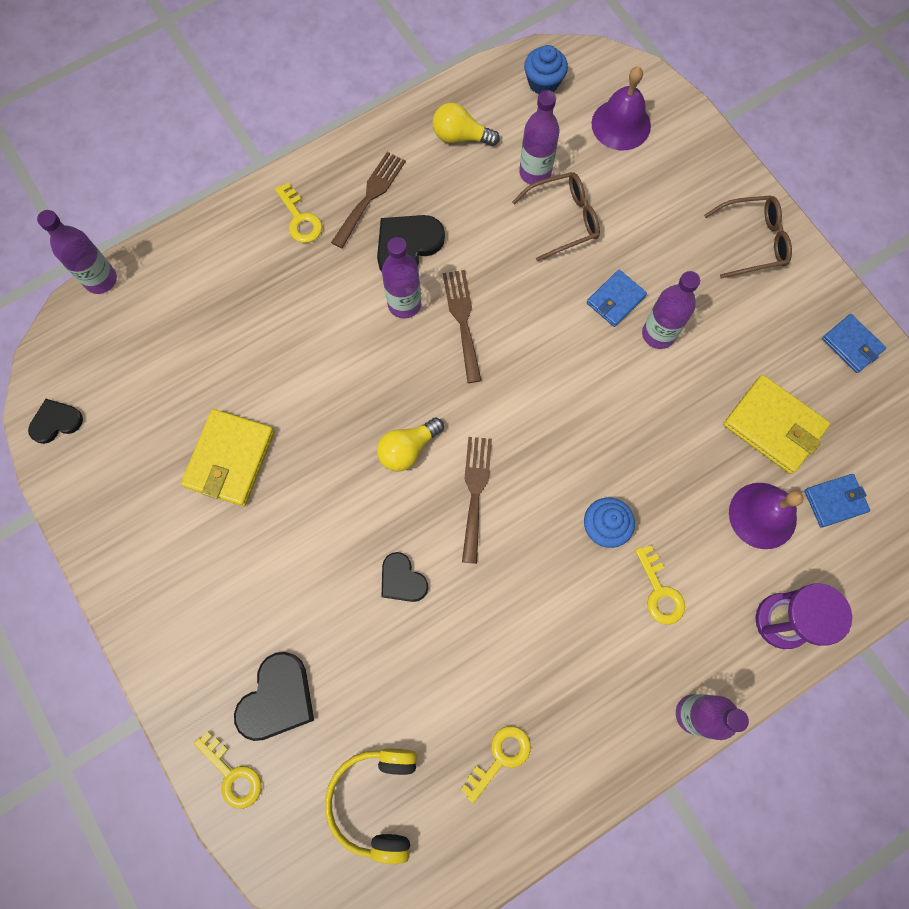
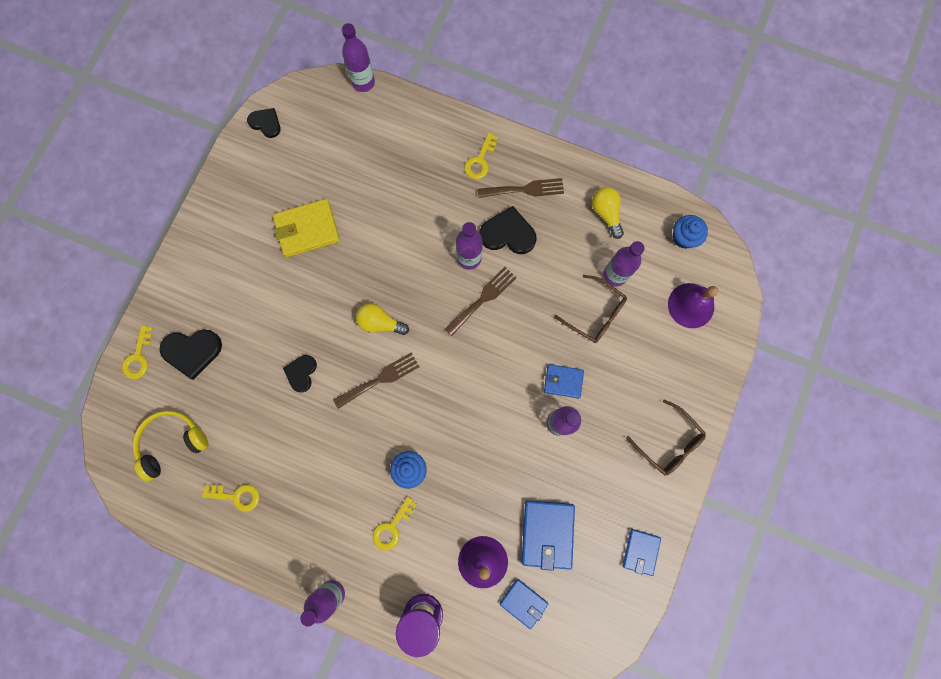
camera: 55 degrees right, 5 degrees up
(773, 426) = (547, 533): yellow wallet -> blue wallet

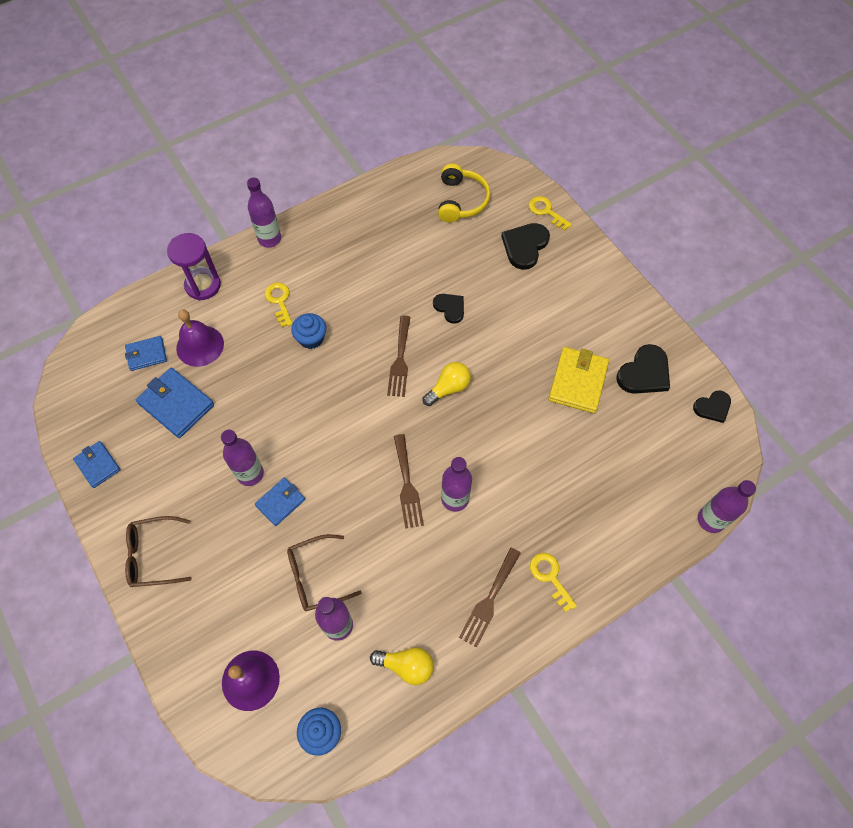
camera: 125 degrees right, 15 degrees down
(236, 496) = (388, 219): yellow key -> none
(508, 233) = (454, 551): black heart -> black heart (644, 373)

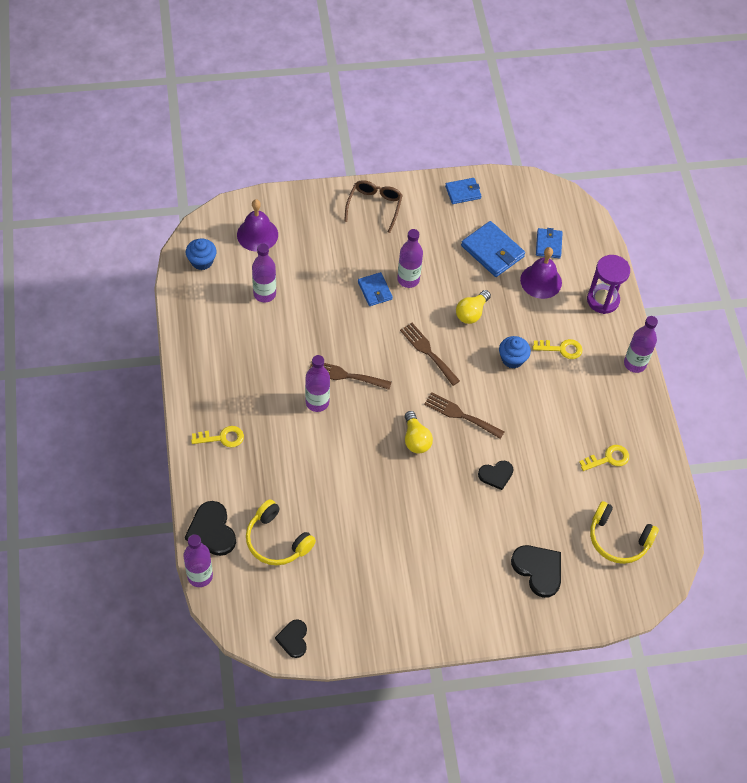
camera: 110 degrees right, 5 degrees down
(176, 404) = (492, 251): blue wallet -> blue wallet turned 75 degrees clockwise
(316, 576) = (306, 293): brown glasses -> none
(406, 666) = (214, 322): yellow light bulb -> yellow light bulb (471, 313)
(489, 600) = (228, 391): brown fork -> brown fork (428, 352)
(546, 211) = (573, 611): yellow key -> yellow key (608, 459)
(578, 382) = (373, 541): yellow wallet -> none
(630, 466) = (276, 540): none -> yellow headphones
(644, 373) = (354, 601): black heart -> black heart (212, 530)

